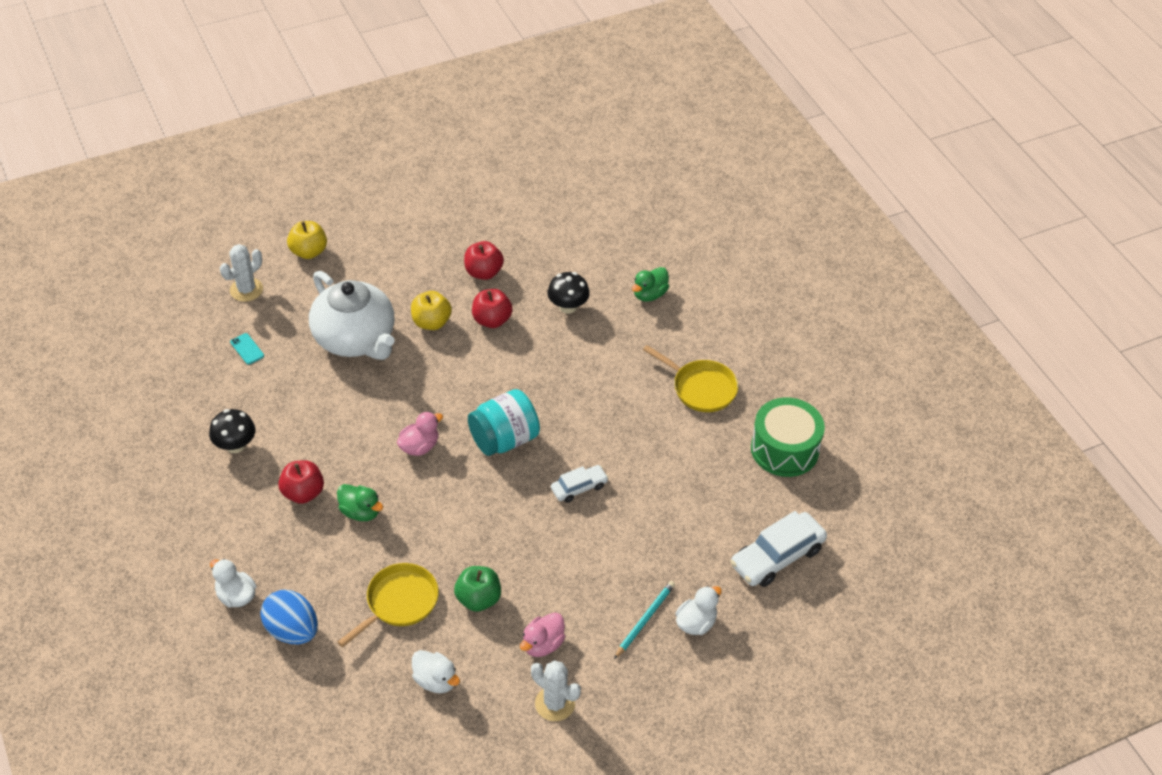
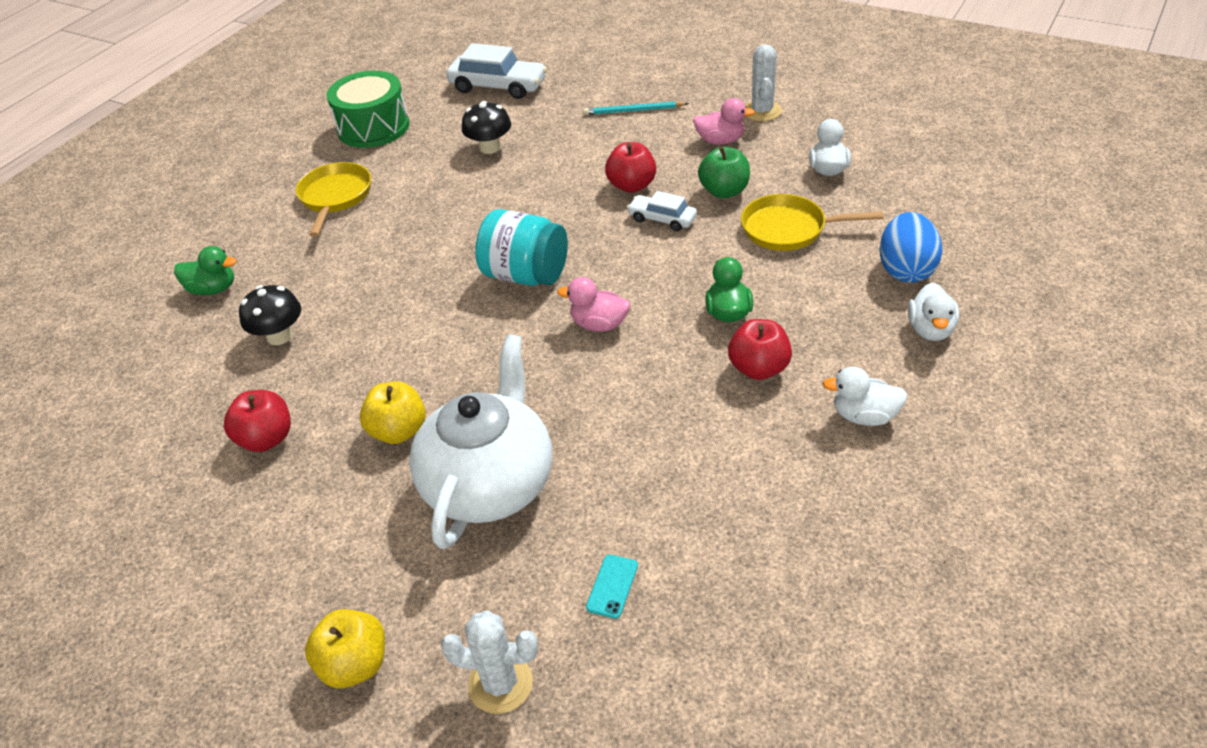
camera: 120 degrees left, 5 degrees down
(235, 445) = (769, 473): black mushroom -> black mushroom (490, 147)
(492, 320) = (351, 382): red apple -> red apple (632, 185)
(579, 487) = (536, 202): white car -> white car (662, 219)
(696, 623) = (606, 91): white duck -> white duck (864, 416)

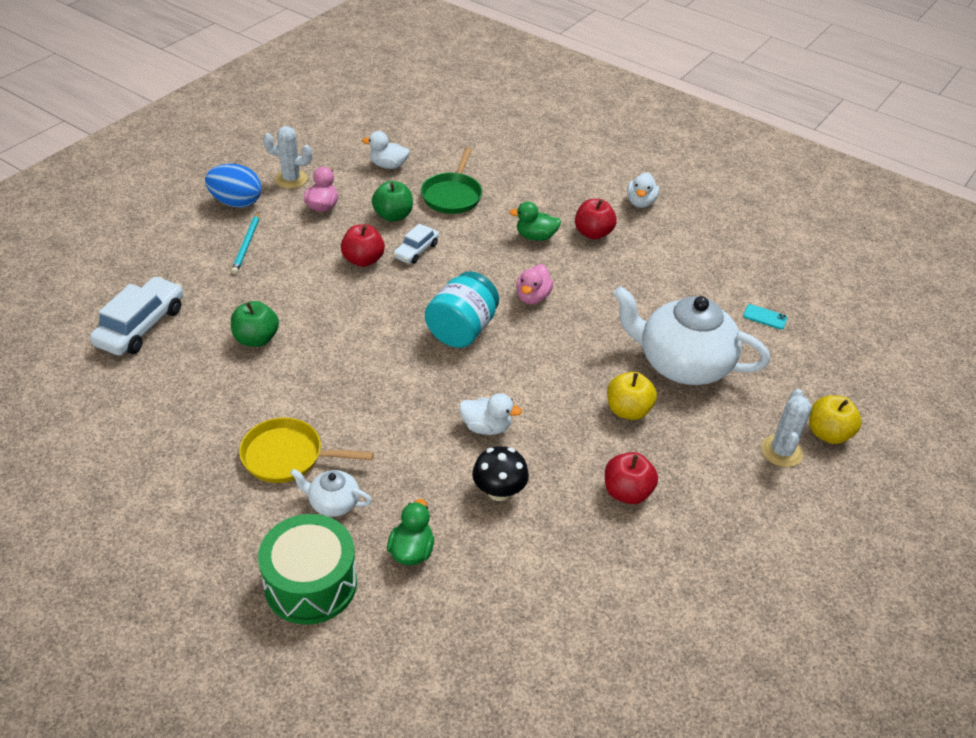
camera: 90 degrees left, 0 degrees up
(276, 233) = (333, 503): none -> white teapot
(373, 127) = (163, 426): green drum -> green drum (310, 584)
(490, 147) = (256, 339): black mushroom -> green apple
(500, 684) = (834, 368): white cactus -> white cactus (781, 451)
(789, 229) = (452, 195): yellow pan -> green pan
(906, 270) = (513, 159): blue egg -> blue egg (236, 202)
(930, 330) = (572, 164): white duck -> white duck (486, 427)

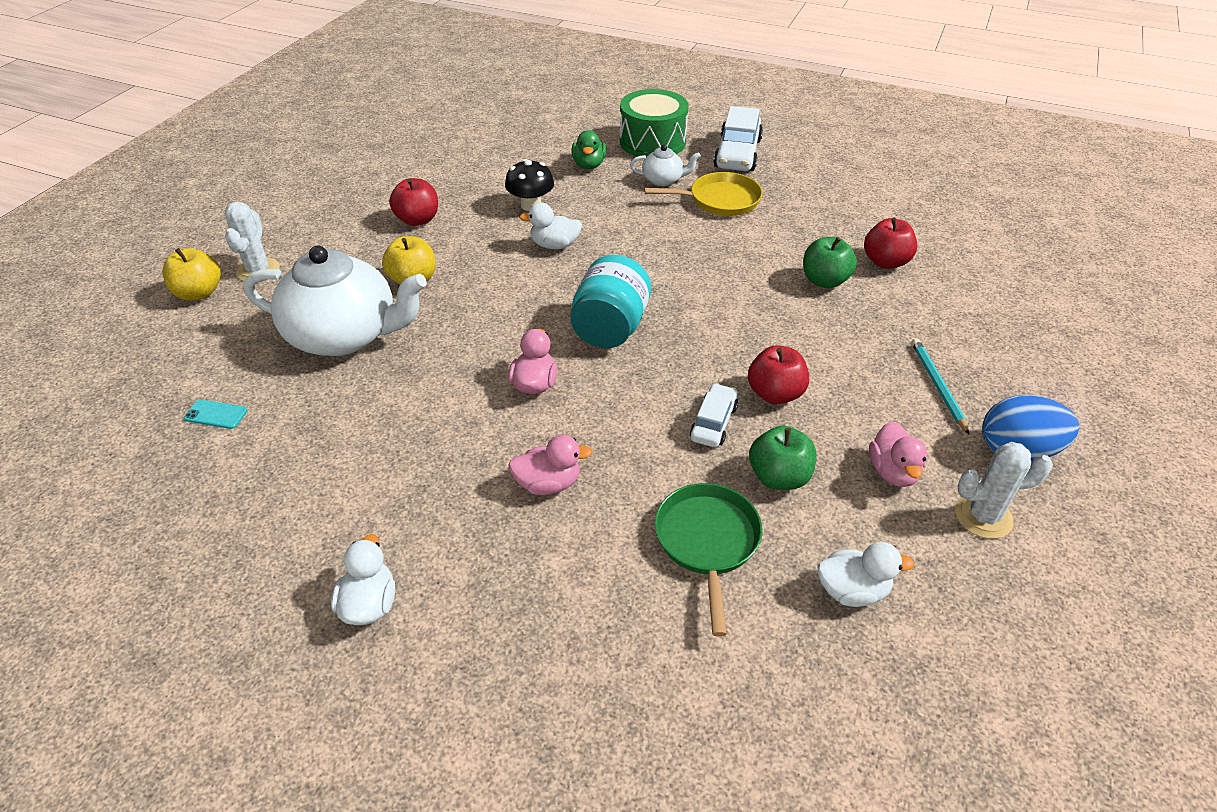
camera: 170 degrees right, 0 degrees up
(141, 326) = (950, 273): white car -> white car (737, 154)
(535, 236) = (548, 484): green duck -> pink duck
(593, 233) = (456, 510): red apple -> red apple (885, 262)

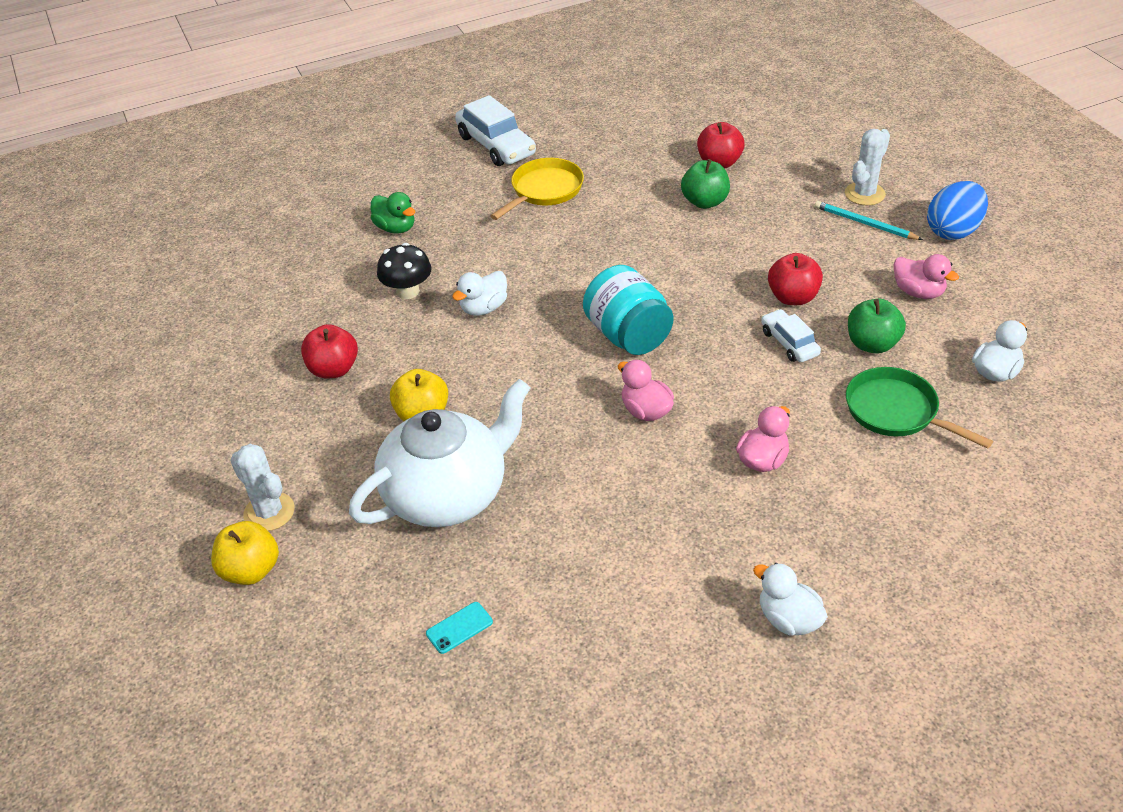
camera: 45 degrees left, 0 degrees up
(652, 142) = (414, 176): green drum -> none
(663, 180) = (476, 202): white teapot -> none
(983, 516) = (990, 281): white cactus -> white cactus (864, 194)

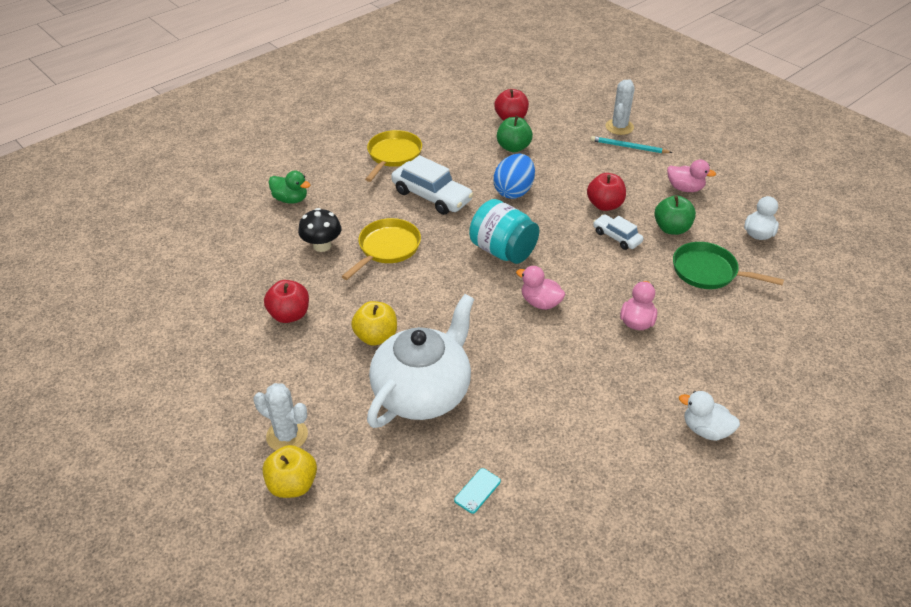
camera: 20 degrees left, 0 degrees up
(484, 308) = (387, 248): white duck -> yellow pan
(496, 145) = (341, 127): white car -> white car (431, 196)
(953, 231) = (688, 144): blue egg -> blue egg (513, 191)

